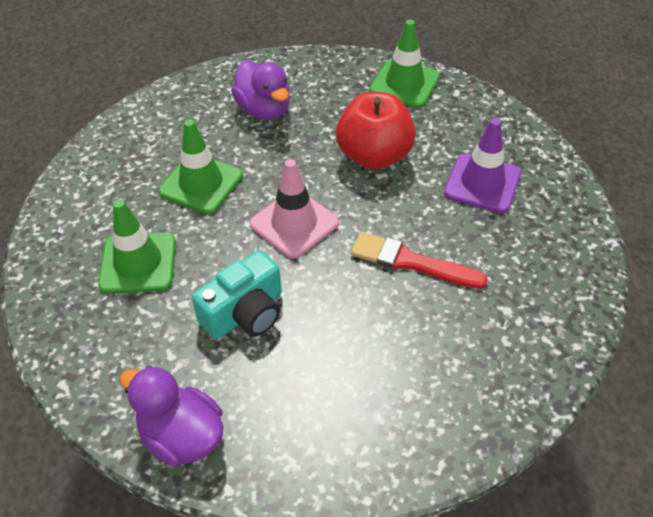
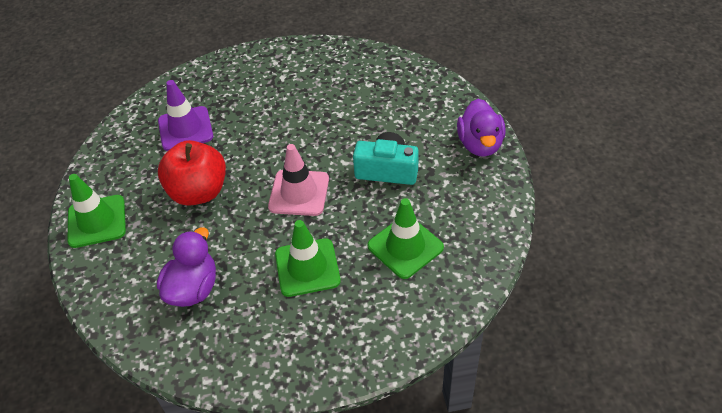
camera: 125 degrees left, 0 degrees up
(411, 262) = (282, 126): red brush -> none

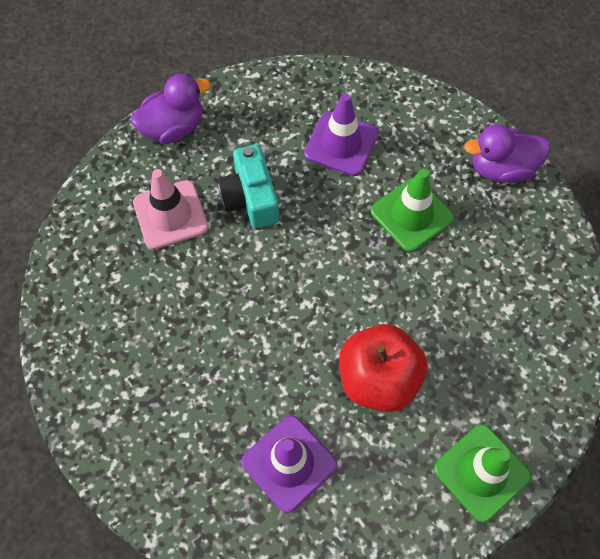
camera: 120 degrees left, 15 degrees up
(193, 288) = (496, 306): purple duck -> purple duck (501, 169)
(299, 193) = (325, 269): pink traffic cone -> pink traffic cone (170, 215)
(405, 247) = (341, 144): green traffic cone -> purple traffic cone

